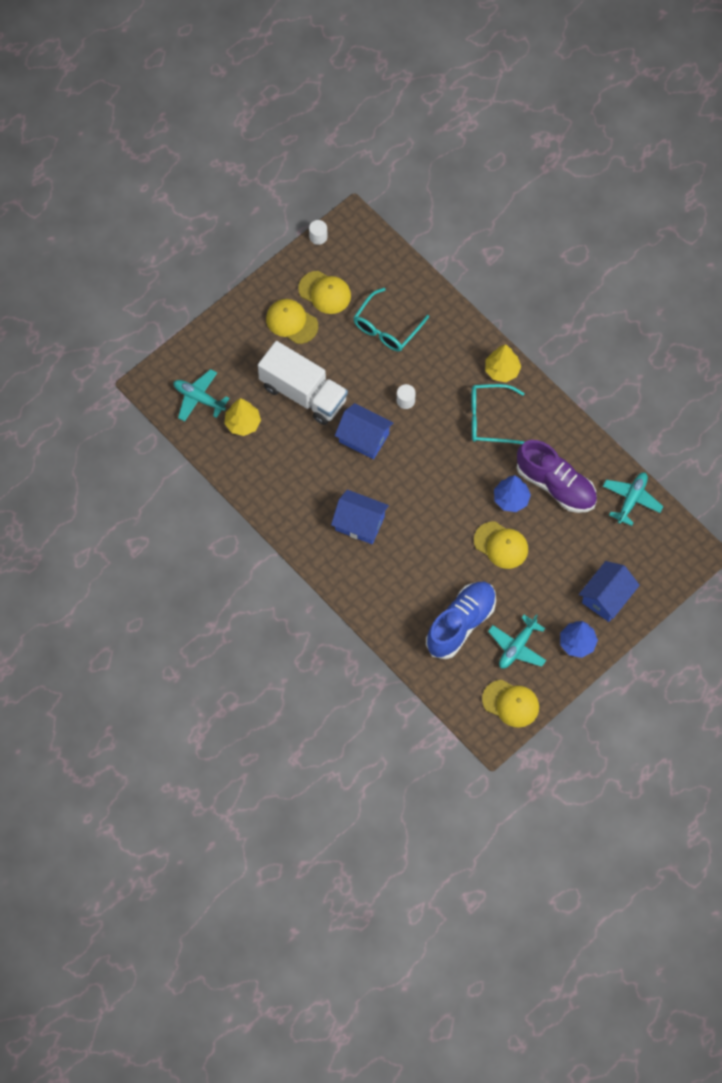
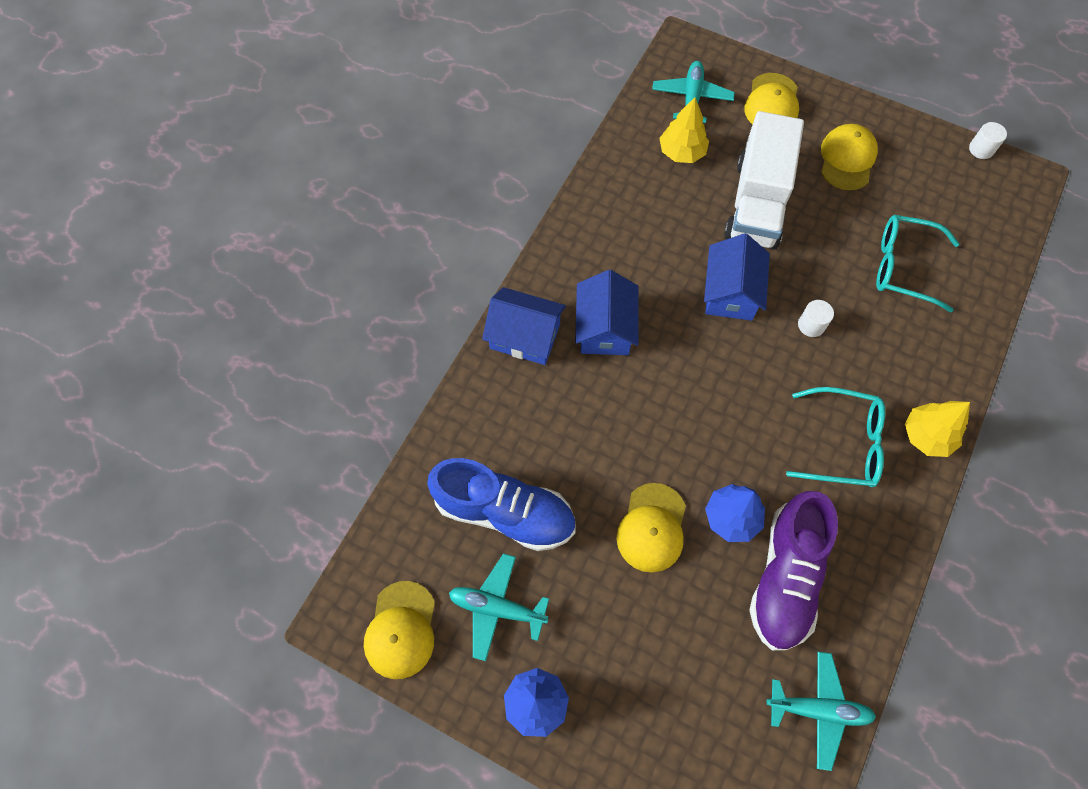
camera: 70 degrees right, 0 degrees up
(325, 292) = (909, 181): yellow cap -> yellow cap (772, 103)
(489, 419) = (842, 443): turquoise glasses -> turquoise glasses turned 120 degrees clockwise
(607, 597) = (632, 726): blue house -> blue house (525, 336)

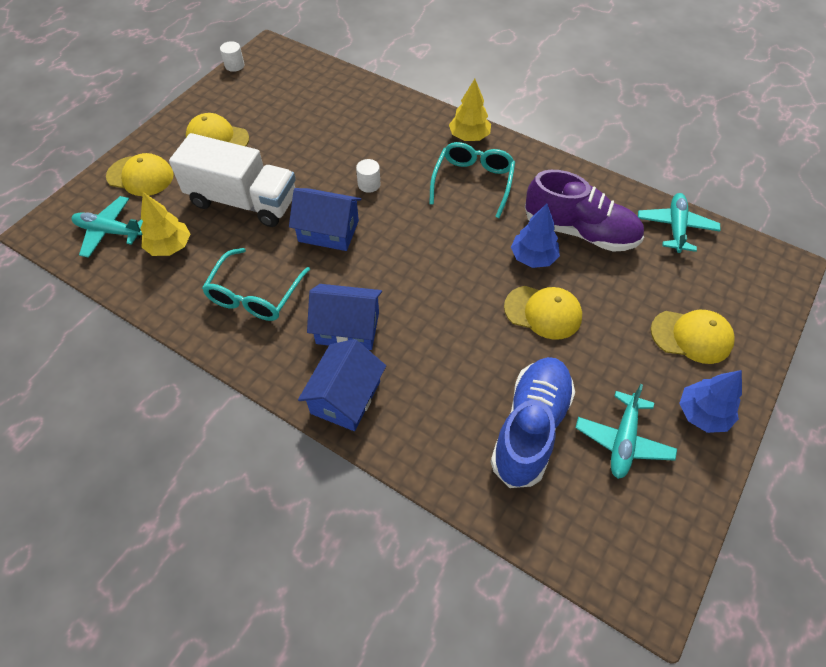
camera: 85 degrees left, 10 degrees down
(401, 630) = (653, 531): yellow cap -> yellow cap (691, 336)
(904, 267) = (327, 124): turquoise glasses -> turquoise glasses (255, 295)

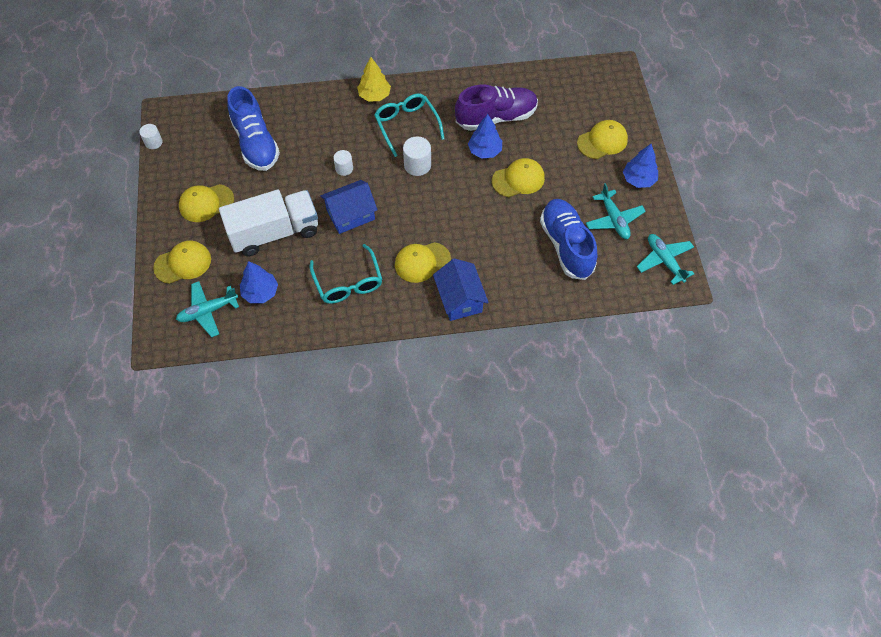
camera: 40 degrees left, 5 degrees up
(170, 247) = (260, 292): yellow tree -> blue tree
(314, 115) = (256, 143): none -> blue shoe
(348, 327) = (422, 262): blue house -> yellow cap
(445, 226) = (417, 165): none -> white cylinder
(675, 227) = (544, 81): turquoise plane -> turquoise plane (664, 261)

